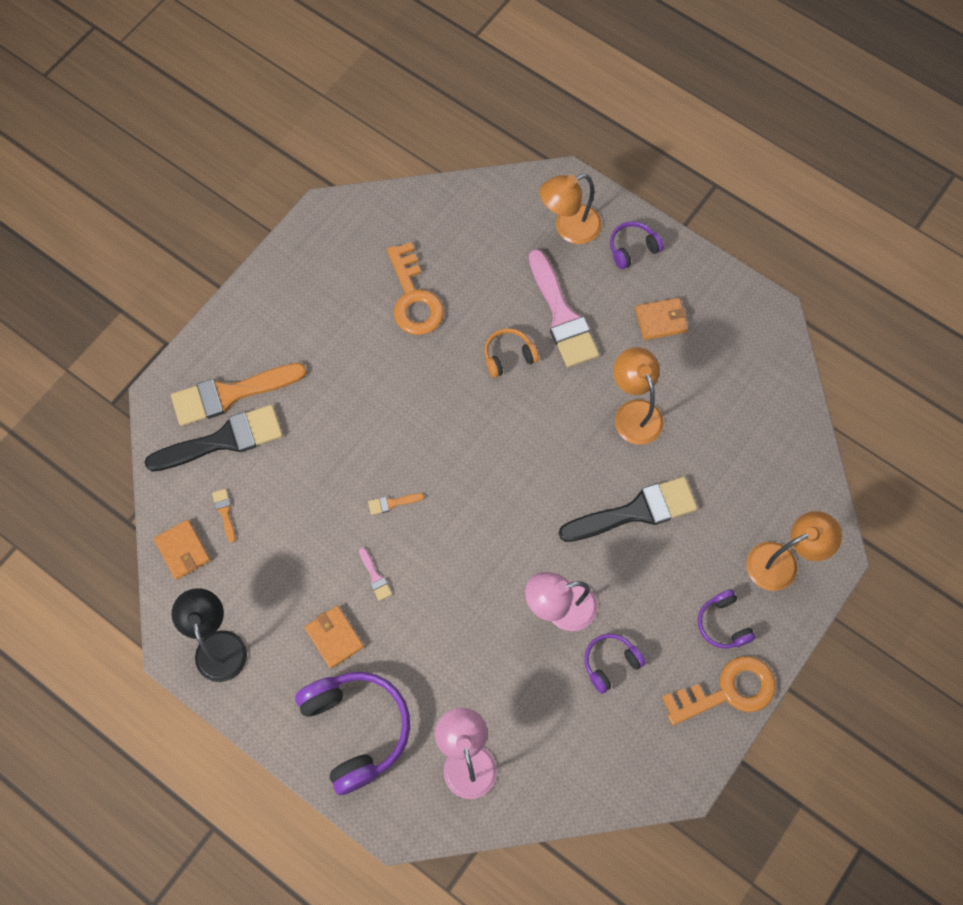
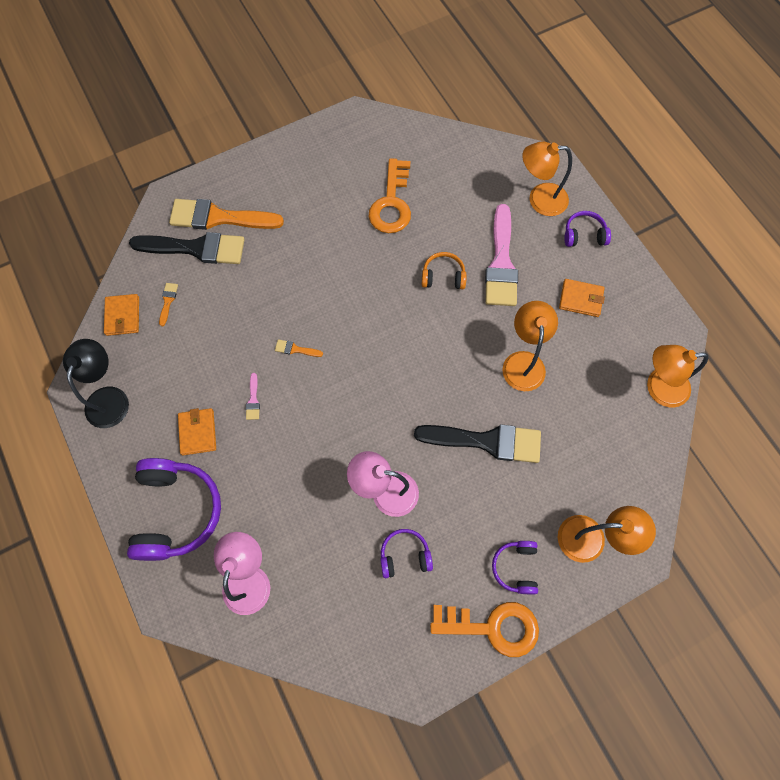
camera: 25 degrees right, 0 degrees up
(778, 380) = (658, 388): none -> orange lamp

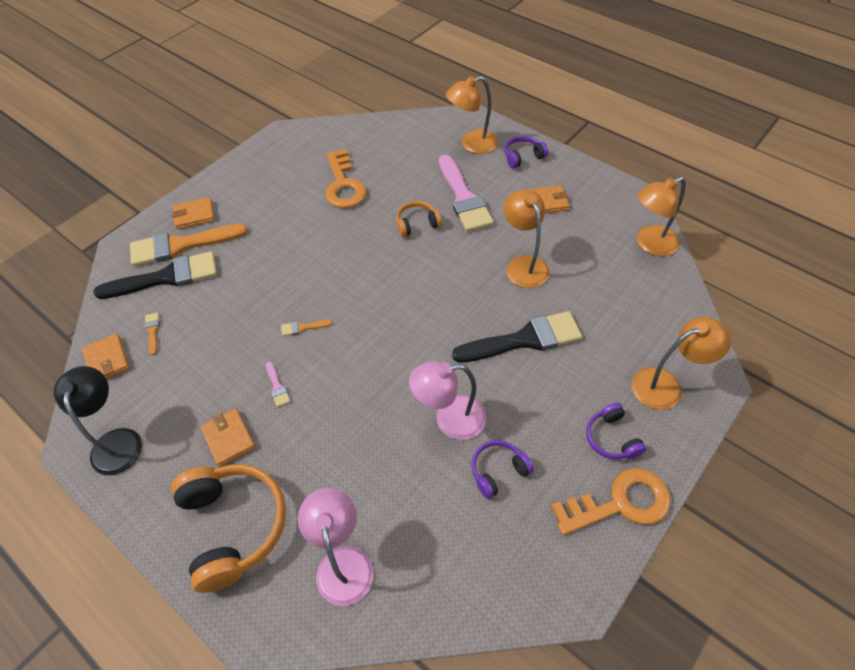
camera: 20 degrees left, 15 degrees down
(177, 512) = (234, 526): purple headphones -> orange headphones
(241, 187) = (194, 215): none -> orange wallet

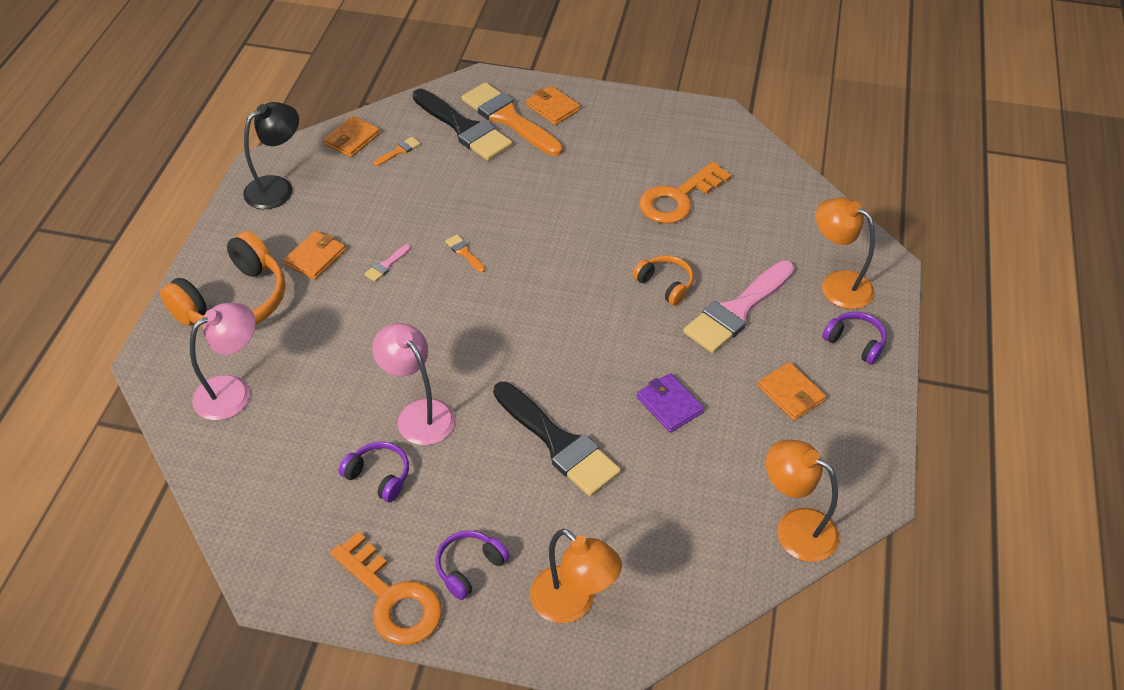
camera: 60 degrees right, 5 degrees down
(523, 264) = (669, 405): orange lamp -> purple wallet

